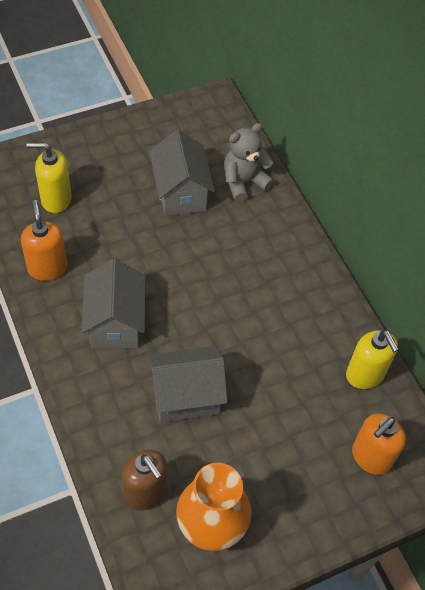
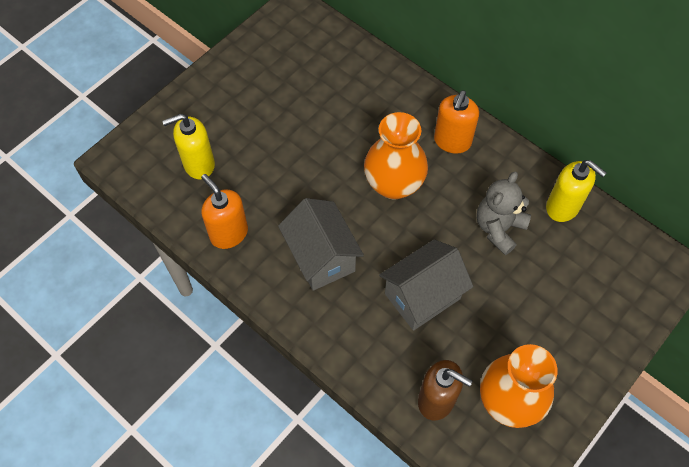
camera: 20 degrees left, 5 degrees up
(180, 193) = (311, 110): grey house -> none
(217, 287) = (394, 184): none -> orange vase
(244, 182) = (362, 76): grey teddy bear -> grey teddy bear (499, 228)
(371, 457) = (607, 277): orange soap dispenser -> orange soap dispenser (452, 141)

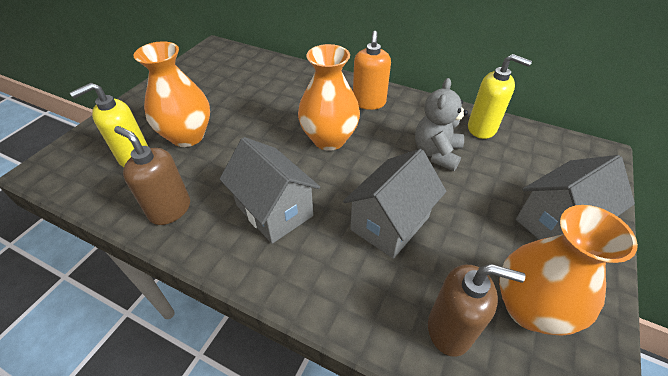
camera: 15 degrees left, 15 degrees down
(229, 233) = (170, 209): orange soap dispenser -> brown soap dispenser
(251, 147) = (187, 136): none -> orange vase
(578, 334) = (557, 223): none -> grey house

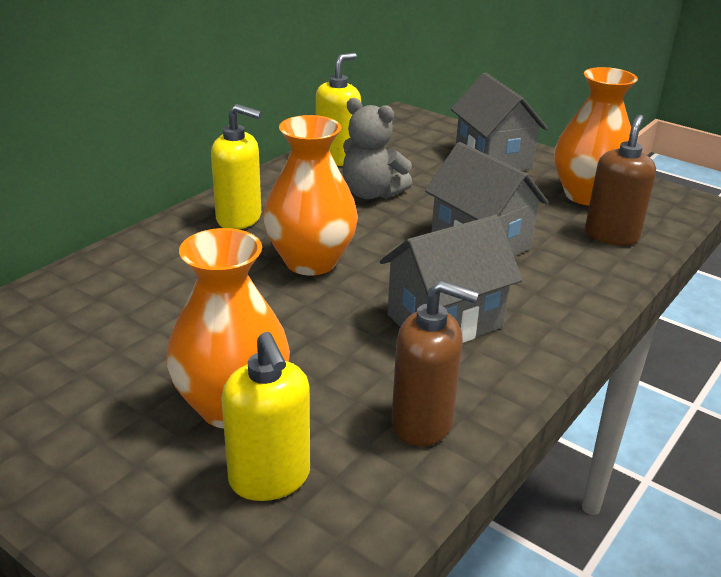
camera: 80 degrees left, 15 degrees down
(170, 209) = (423, 423): brown soap dispenser -> brown soap dispenser turned 120 degrees counterclockwise
(369, 102) = (239, 218): orange soap dispenser -> yellow soap dispenser

